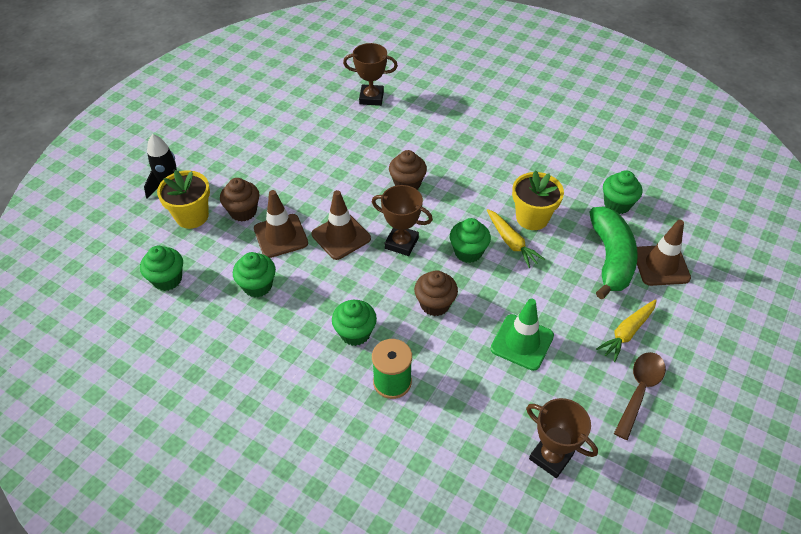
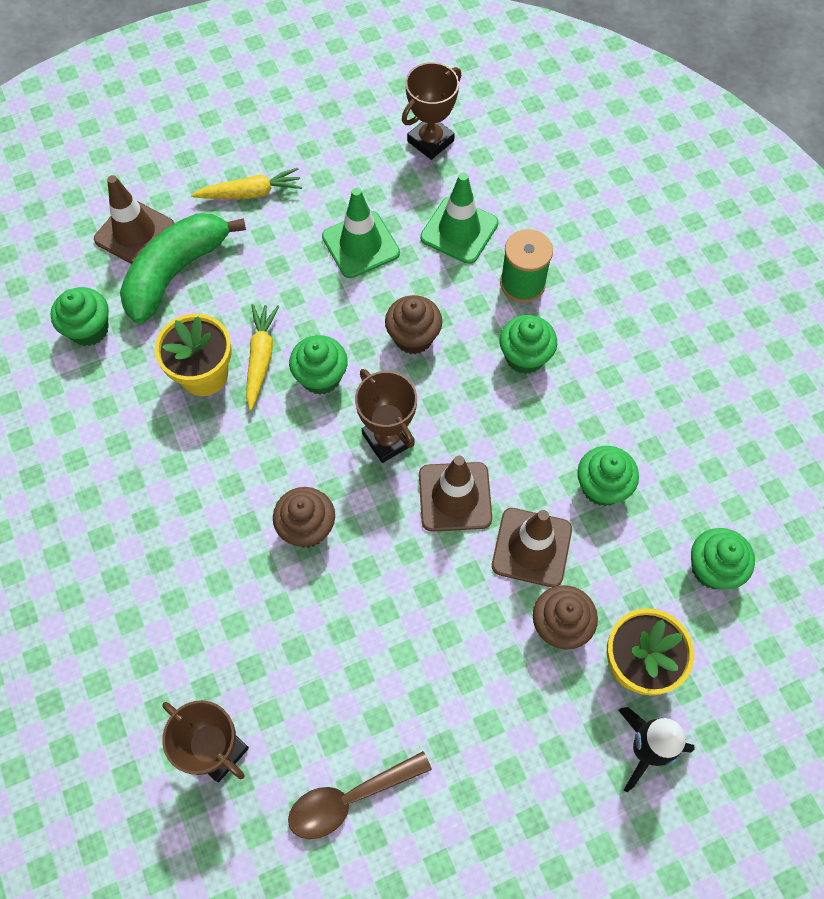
camera: 145 degrees left, 15 degrees up
(466, 394) = (459, 230): none -> green traffic cone
(551, 457) = (430, 141): brown trophy -> brown trophy turned 60 degrees clockwise
(639, 390) = (298, 142): brown spoon -> brown spoon (349, 799)

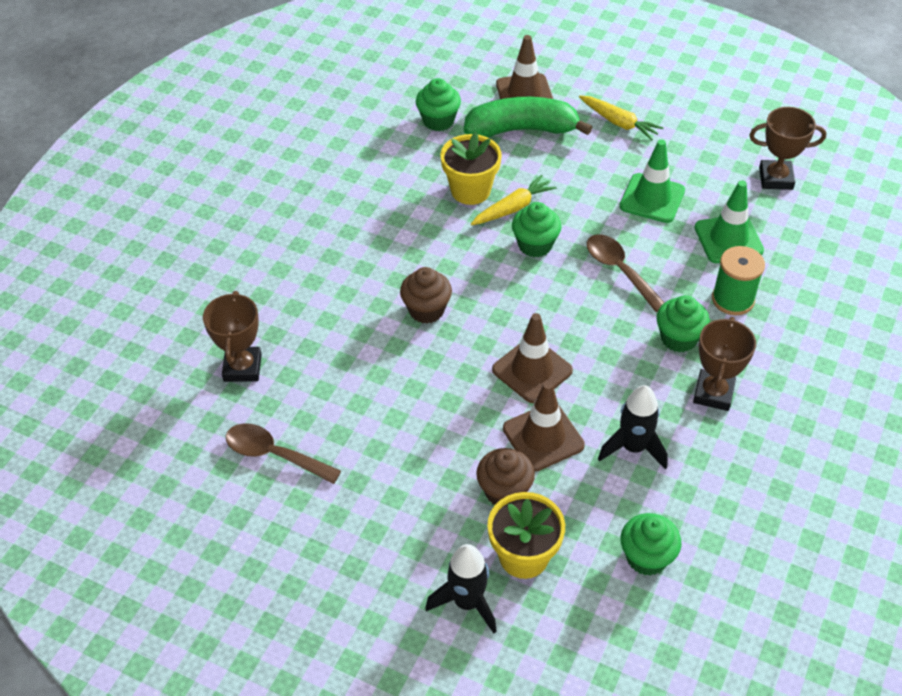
camera: 50 degrees right, 15 degrees down
(388, 439) = (532, 307): brown trophy -> brown trophy (713, 393)
(413, 337) = (619, 270): brown cupcake -> brown spoon
(602, 487) = (633, 448): green cupcake -> black rocket

